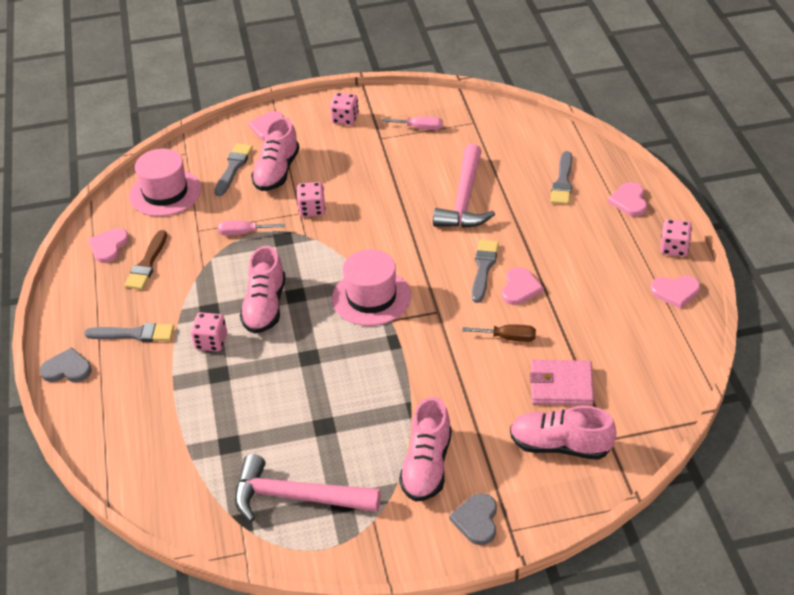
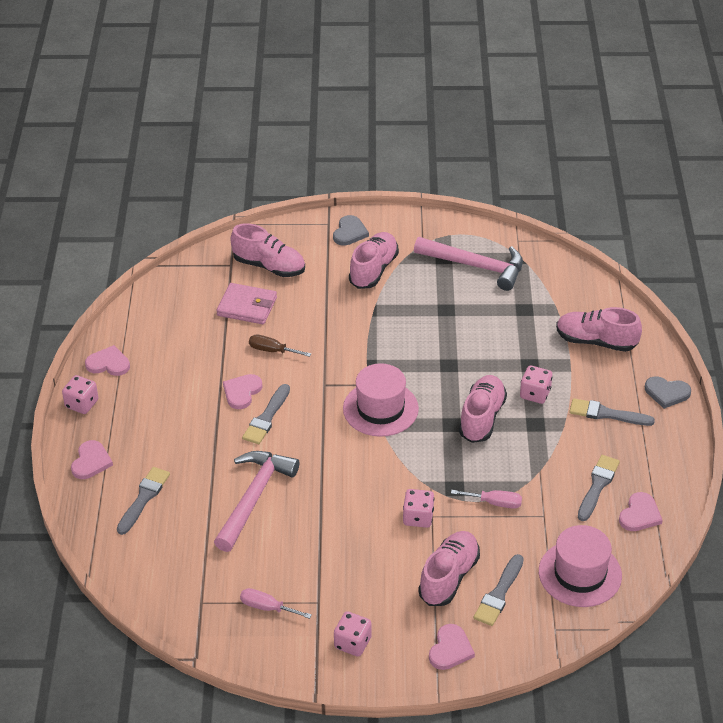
camera: 170 degrees left, 0 degrees up
(142, 417) = (596, 341): none -> pink shoe
(147, 264) = (597, 486): brown brush -> grey brush

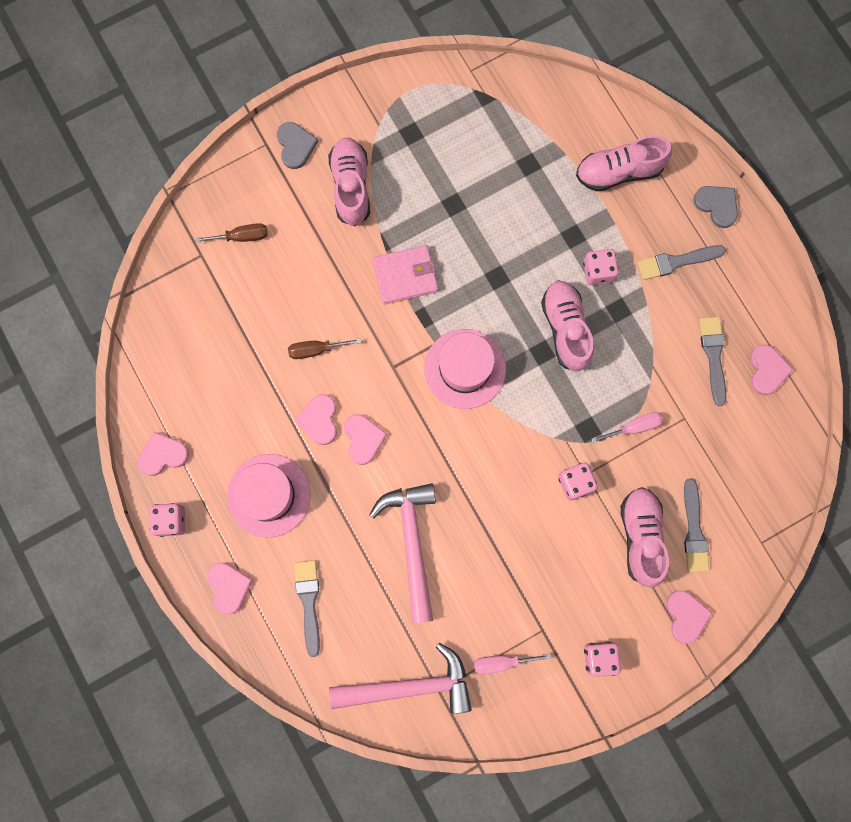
camera: 30 degrees left, 35 degrees up
(247, 306) = (254, 304): pink wallet -> pink wallet (405, 276)
(267, 417) = (363, 439): grey brush -> pink heart
(269, 266) = (242, 236): pink shoe -> brown screwdriver
(476, 266) = (450, 128): pink hammer -> pink hammer (410, 686)
(580, 573) = (750, 468): pink hat -> pink hat (269, 495)
(667, 393) = (717, 205): grey heart -> grey heart turned 120 degrees counterclockwise

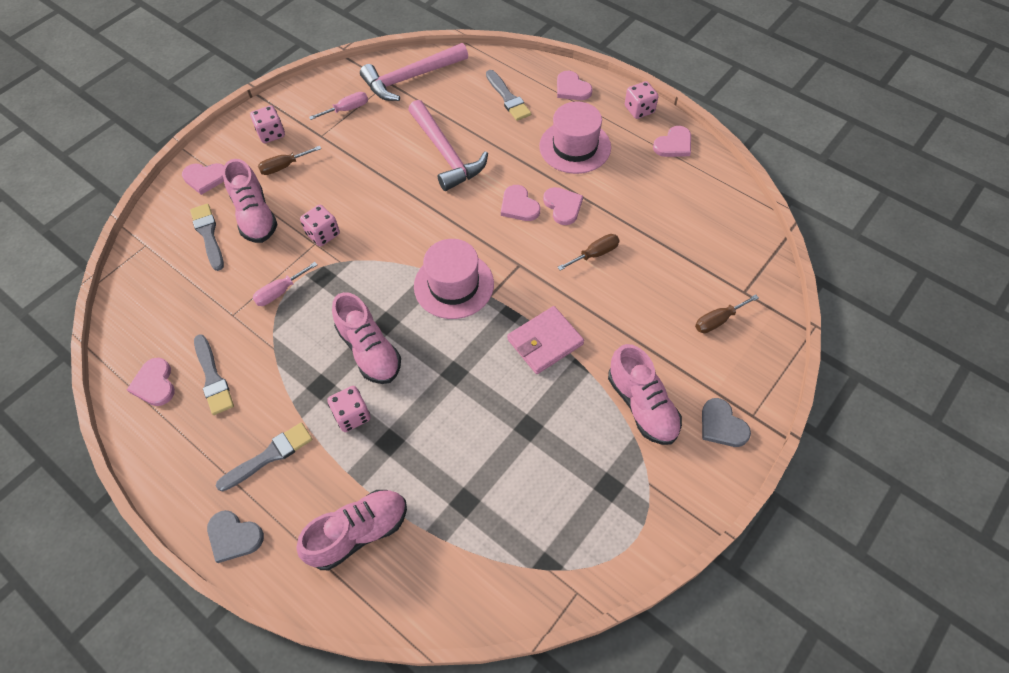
camera: 160 degrees right, 20 degrees down
(595, 597) = (284, 166): none -> brown screwdriver
(686, 616) = (205, 178): pink heart -> pink heart turned 60 degrees counterclockwise

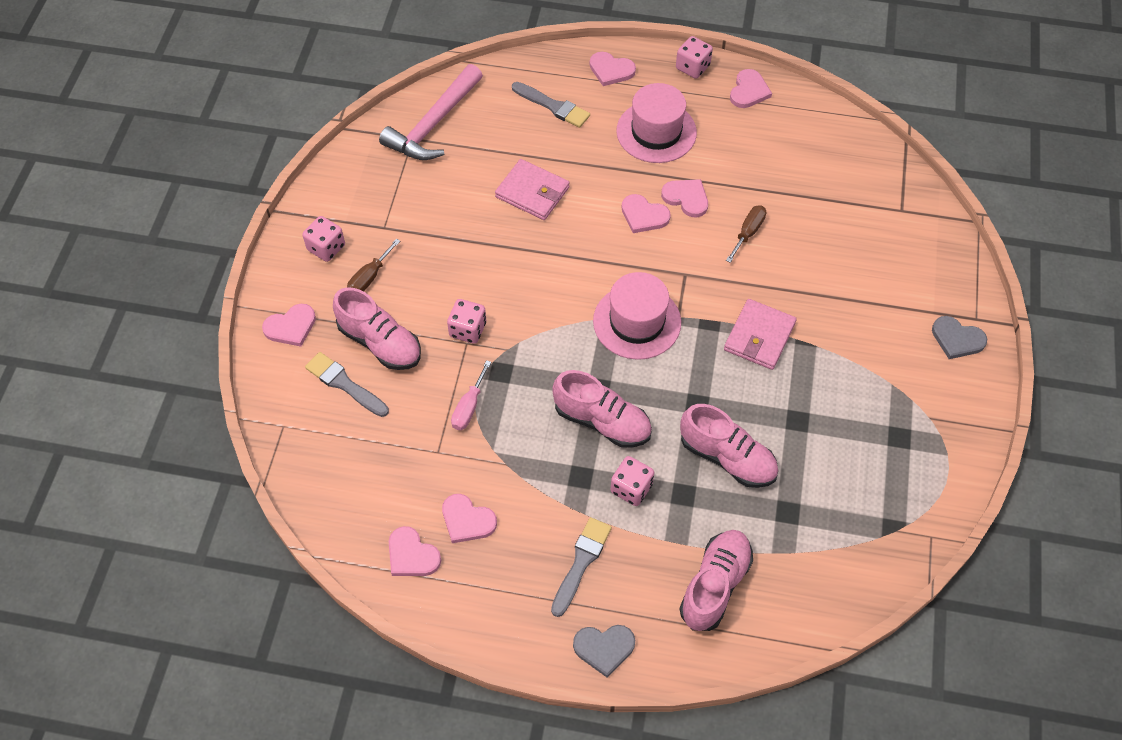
camera: 30 degrees left, 0 degrees up
(213, 377) = (467, 520): grey brush -> pink heart
(347, 109) = (390, 187): pink screwdriver -> none
(446, 154) = (532, 192): pink hammer -> pink wallet
(642, 405) = (881, 354): pink shoe -> pink shoe (727, 458)
(718, 320) = (896, 247): brown screwdriver -> none

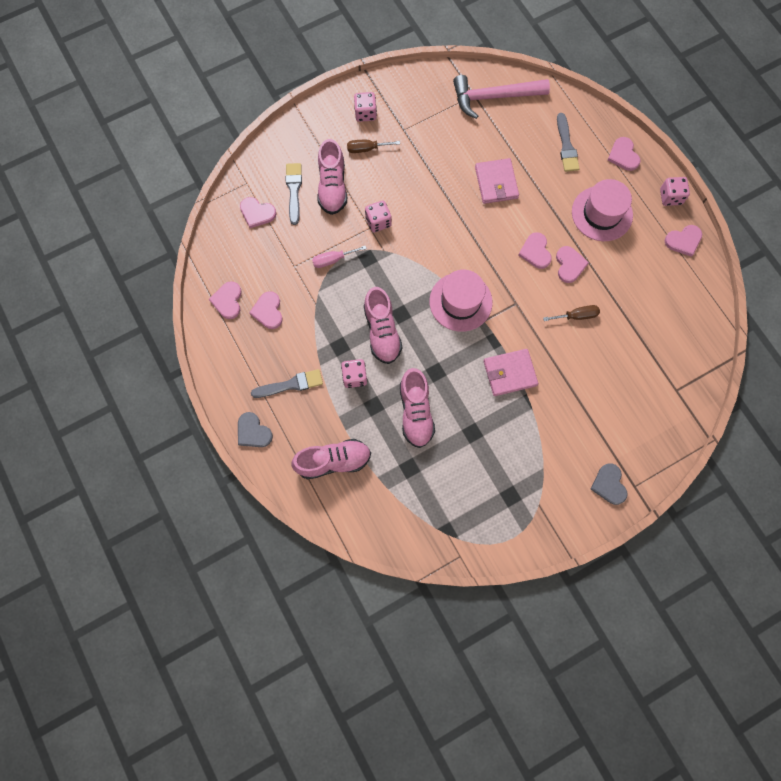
camera: 50 degrees right, 15 degrees up
(291, 327) = (304, 138): pink heart -> pink heart (257, 213)

